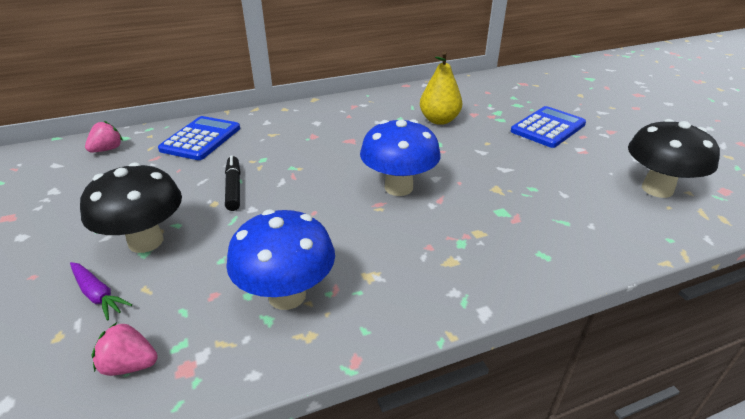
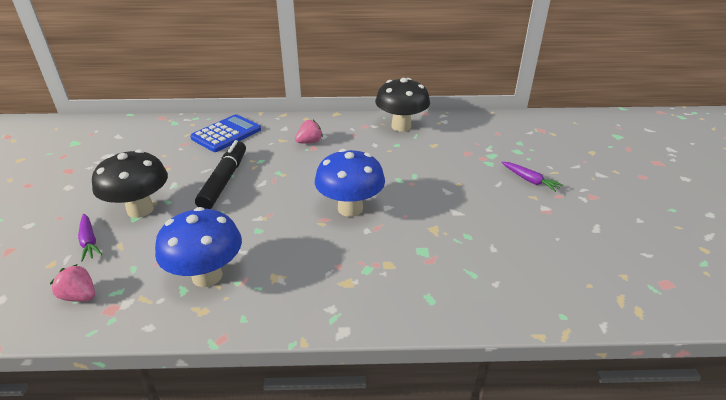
camera: 20 degrees right, 0 degrees up
(107, 149) = (157, 130): pink strawberry -> pink strawberry (309, 142)
(233, 188) = (224, 180): black marker -> black marker, size x1.52
(439, 120) = (430, 153): yellow pear -> none
(548, 128) = (529, 180): blue calculator -> purple carrot
(657, 189) = (592, 265): black mushroom -> black mushroom (401, 126)

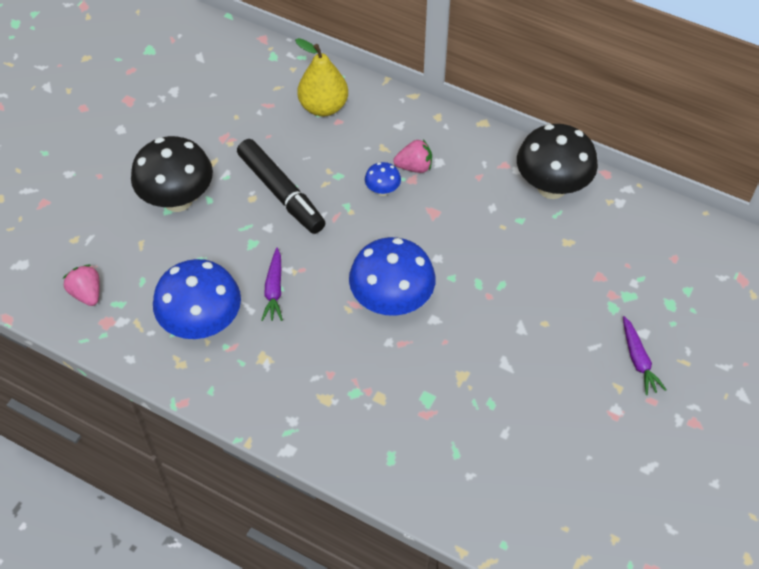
camera: 30 degrees right, 20 degrees up
(89, 241) = (116, 224): purple carrot -> purple carrot (274, 290)
(224, 180) = (281, 192): black marker -> black marker turned 105 degrees clockwise
(226, 134) = (323, 107): blue calculator -> yellow pear
(297, 158) = (382, 190): none -> blue mushroom

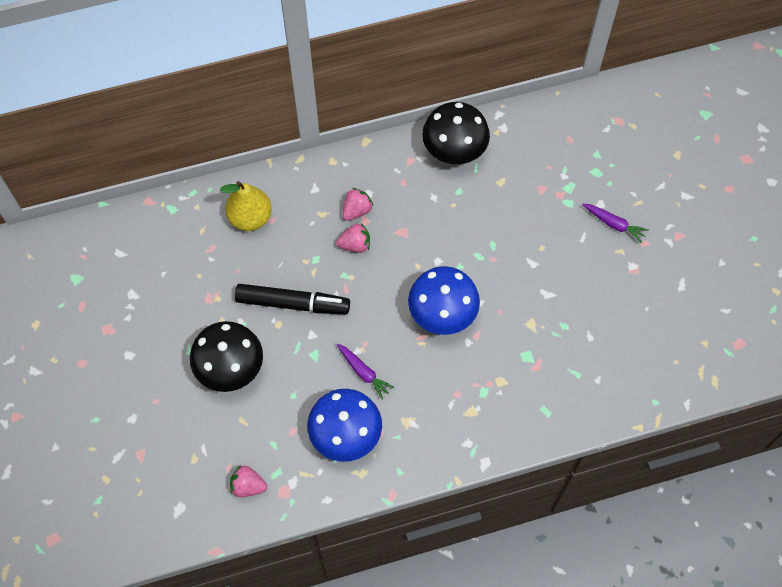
camera: 45 degrees left, 10 degrees up
(382, 190) = (355, 245): blue mushroom -> pink strawberry

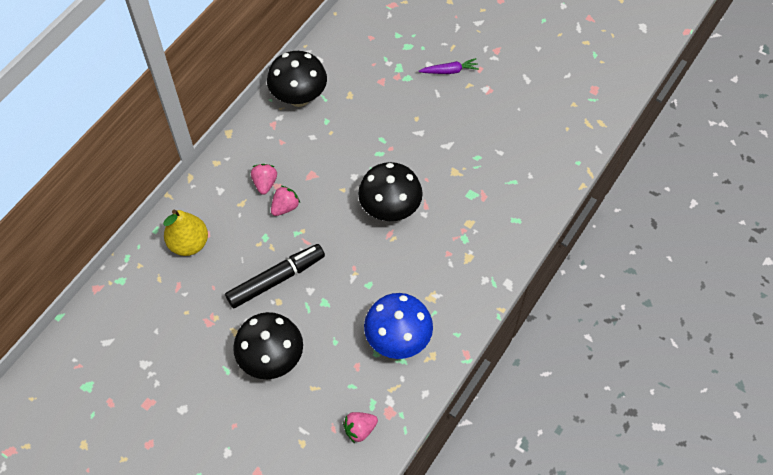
camera: 40 degrees left, 5 degrees down
(363, 372) = (371, 288): purple carrot -> none
(442, 315) = (390, 209): blue mushroom -> black mushroom

